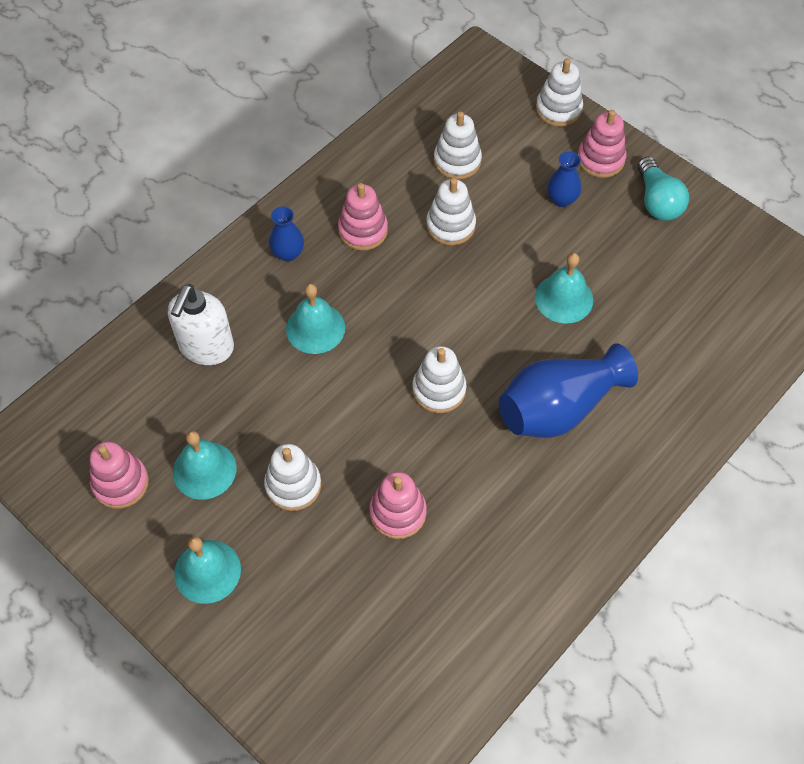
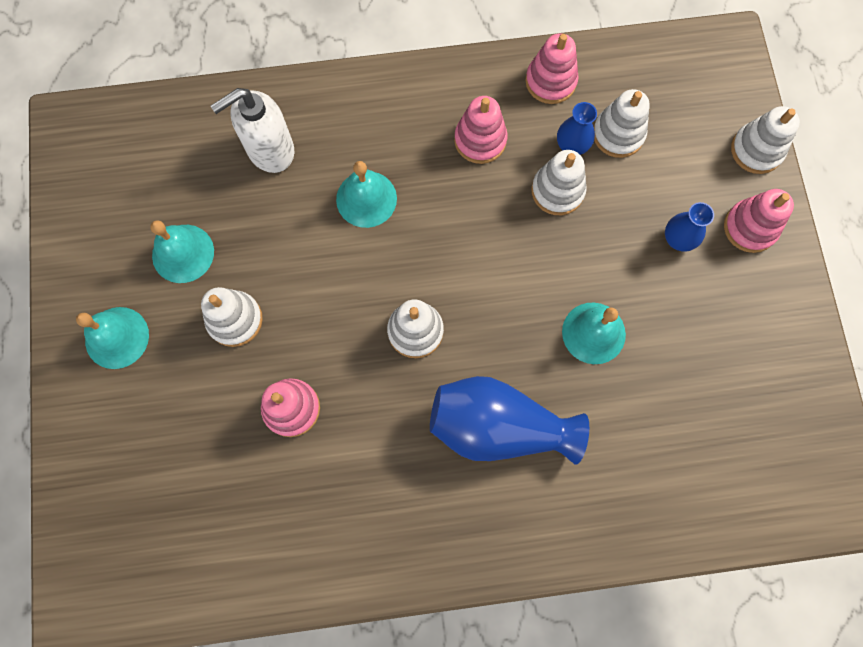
camera: 40 degrees right, 15 degrees up
(120, 483) = (116, 215): pink stacking toy -> pink stacking toy (550, 81)
(288, 253) = (402, 115): blue vase -> blue vase (571, 146)
(657, 201) = (765, 307): turquoise light bulb -> none

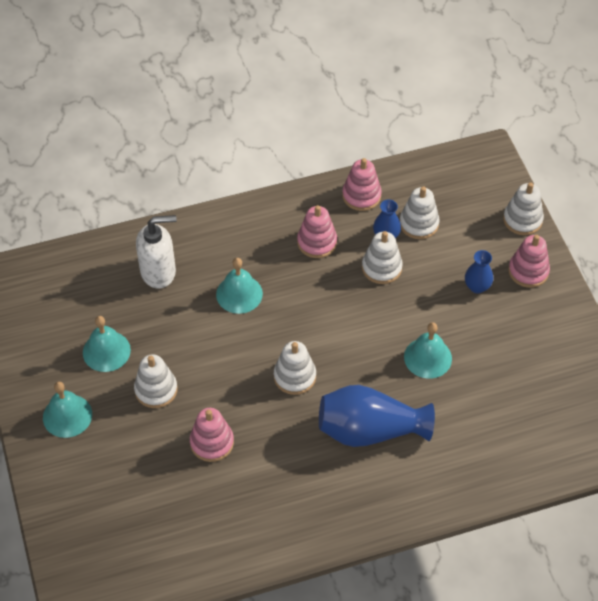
camera: 10 degrees left, 20 degrees down
(270, 150) = (159, 272): white soap dispenser -> white soap dispenser turned 150 degrees counterclockwise

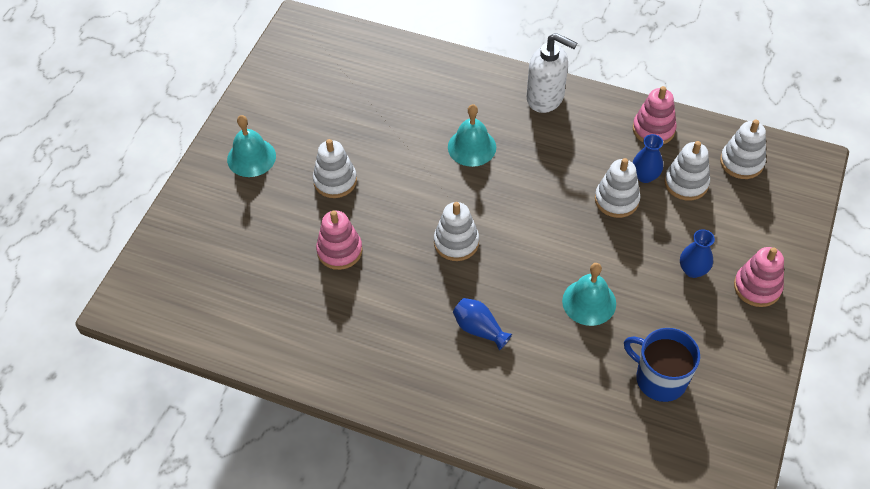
camera: 40 degrees right, 0 degrees up
(106, 351) = (325, 127): turquoise bell -> none
(159, 272) = (423, 91): white soap dispenser -> white soap dispenser (546, 98)
(317, 242) = (577, 145): pink stacking toy -> none
(369, 430) = (479, 329): blue vase -> blue vase, size x0.50
(520, 380) = (659, 378): none -> blue mug
(522, 220) = (793, 238): white stacking toy -> white stacking toy (741, 162)

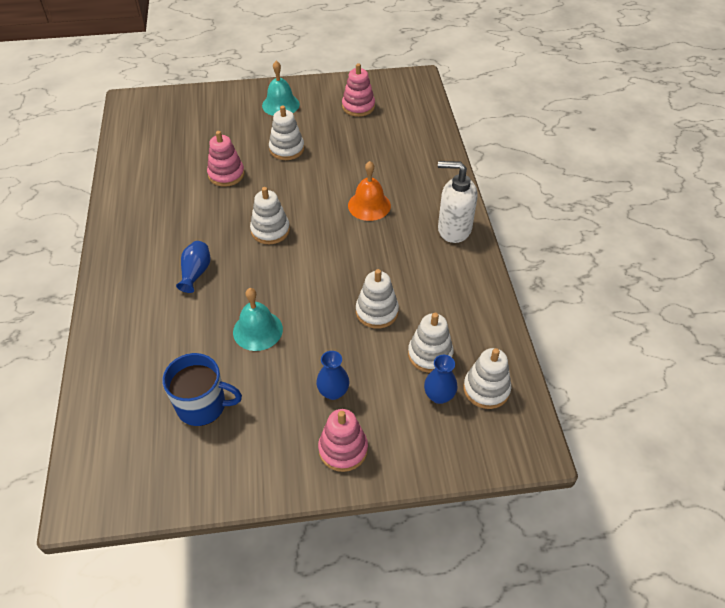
camera: 60 degrees right, 5 degrees down
(472, 147) = (369, 205): turquoise bell -> orange bell
(546, 98) = (453, 229): white soap dispenser -> white soap dispenser turned 105 degrees clockwise
(645, 176) = (417, 322): blue vase -> blue vase (439, 396)
(653, 129) = (475, 310): pink stacking toy -> pink stacking toy (358, 106)
(659, 378) = (202, 406): blue mug -> blue mug turned 90 degrees clockwise

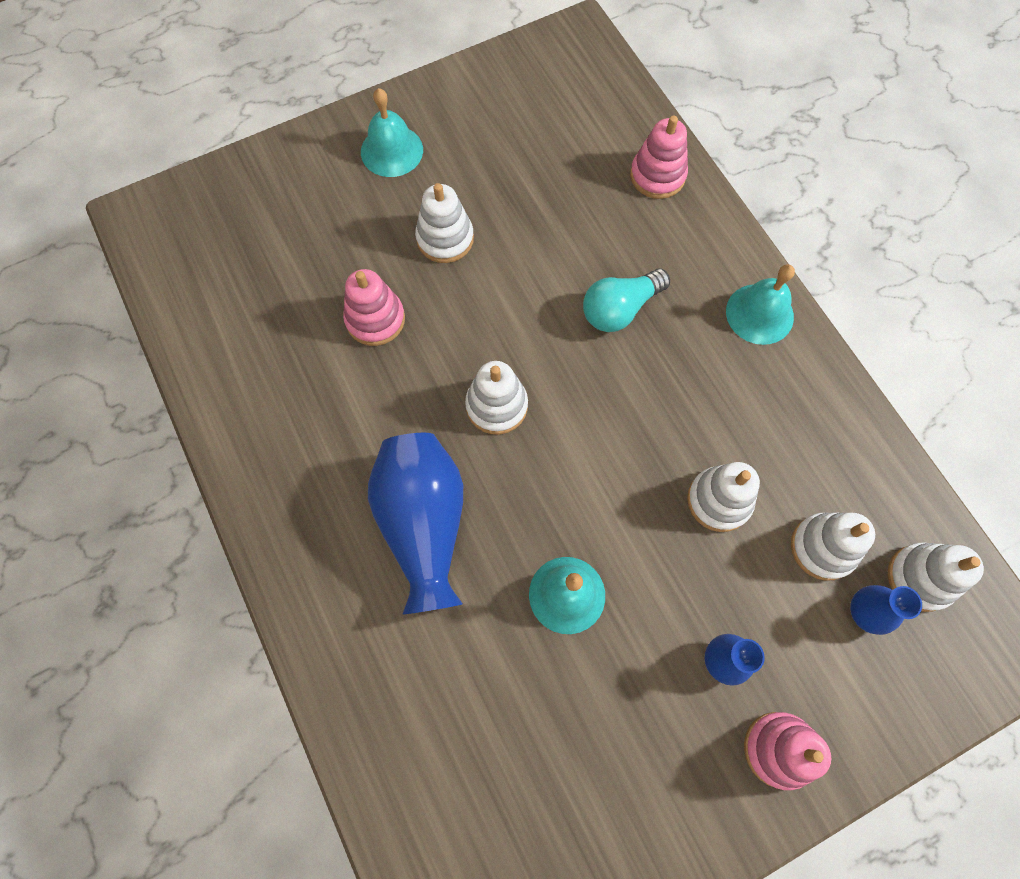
camera: 20 degrees left, 20 degrees up
(196, 273) = (424, 524): blue vase -> blue vase, size x2.01
(202, 406) = (553, 754): blue mug -> none
(358, 106) = (515, 118): pink stacking toy -> pink stacking toy (657, 176)
(369, 205) = (620, 309): orange bell -> turquoise light bulb
(453, 229) = (759, 314): white soap dispenser -> turquoise bell

